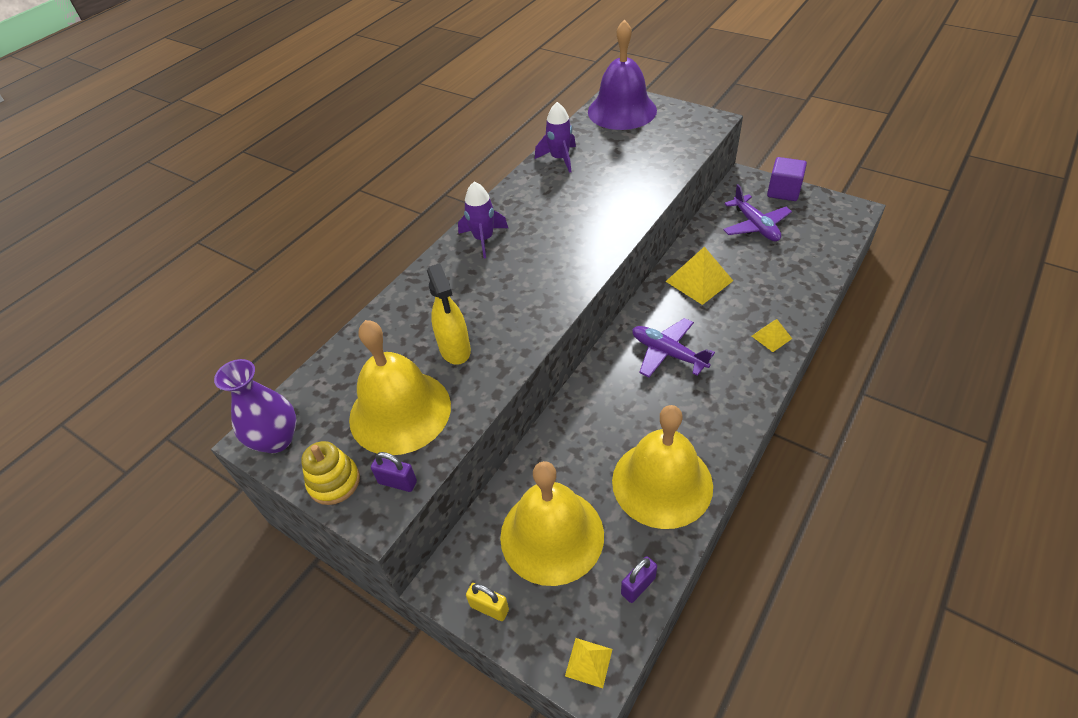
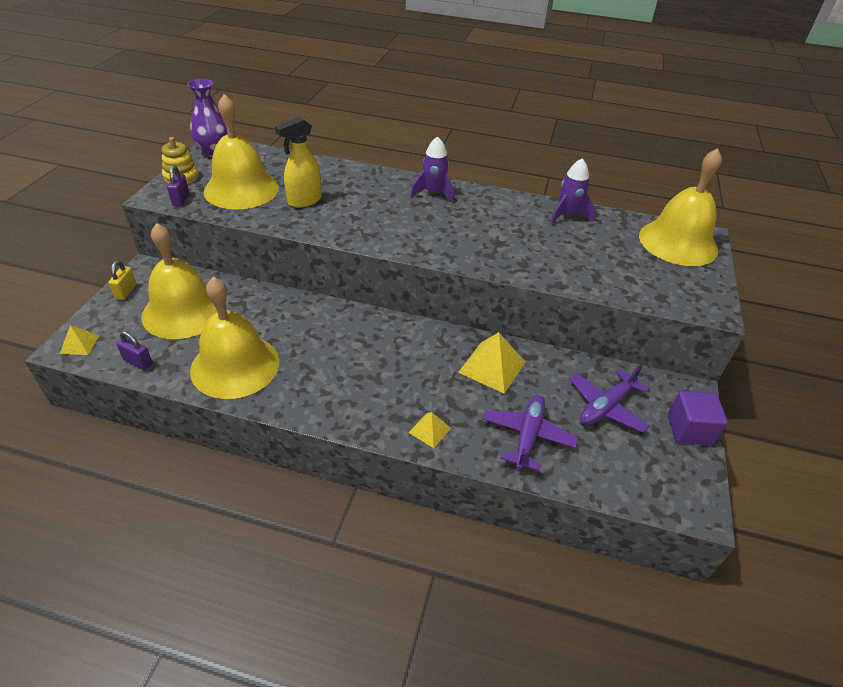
camera: 65 degrees right, 5 degrees down
(622, 111) = (678, 242): purple bell -> yellow bell
(668, 353) = (383, 354): purple plane -> purple plane (527, 436)

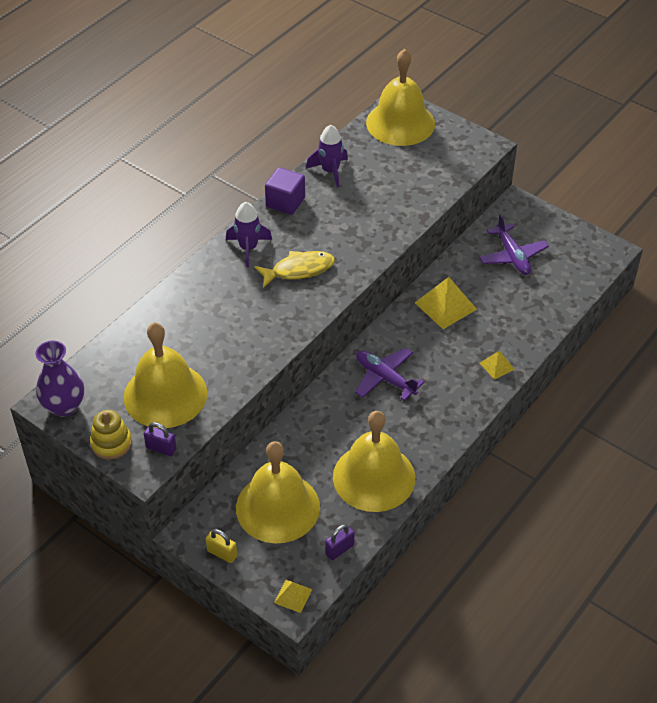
camera: 65 degrees left, 5 degrees up
(304, 201) = (214, 348): yellow spray bottle -> none
(425, 224) = (299, 270): none -> yellow fish
(527, 436) = (523, 311): purple plane -> purple plane (385, 378)
(689, 430) = (550, 222): purple cube -> purple cube (285, 202)

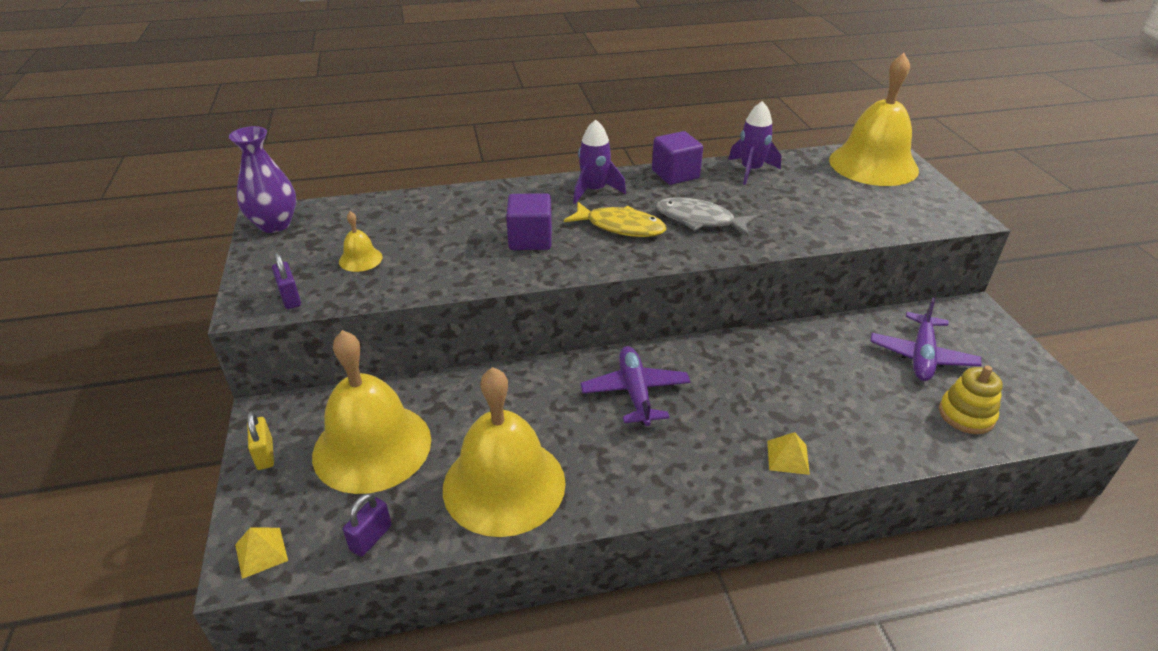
camera: 40 degrees right, 10 degrees down
(111, 443) = (261, 270): yellow stacking toy -> yellow stacking toy (966, 415)
(165, 395) = (360, 259): yellow bell -> yellow bell, size x0.41
(254, 314) = (530, 239): none -> purple cube
(339, 549) = (371, 538): purple padlock -> purple padlock turned 60 degrees counterclockwise
(340, 236) = (699, 220): none -> grey fish
(445, 306) = (784, 362): yellow pyramid -> none

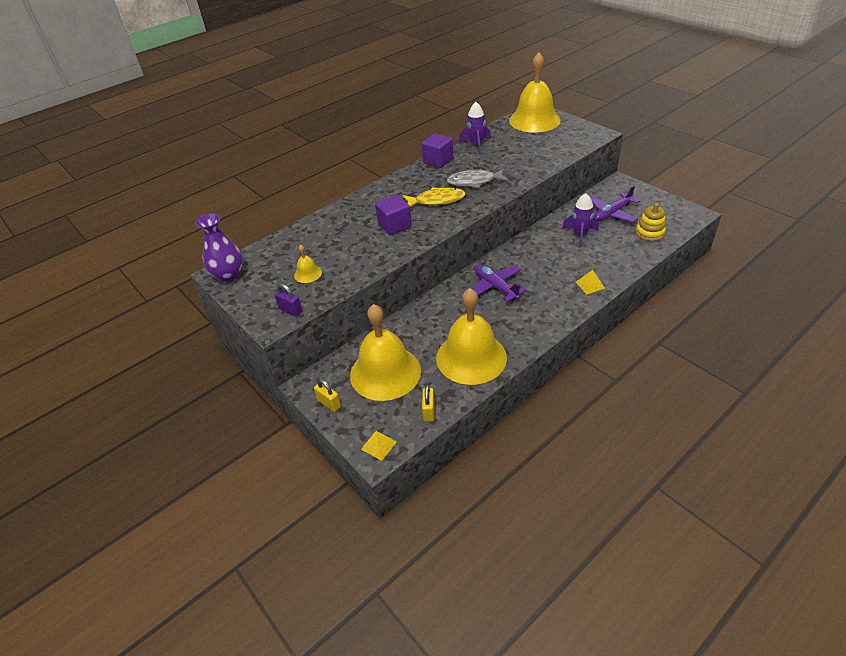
camera: 25 degrees left, 5 degrees up
(371, 538) = (429, 411): purple padlock -> yellow padlock
(594, 191) = (402, 186): purple rocket -> purple rocket (580, 235)
(921, 356) = (612, 213): purple plane -> purple plane turned 60 degrees clockwise

